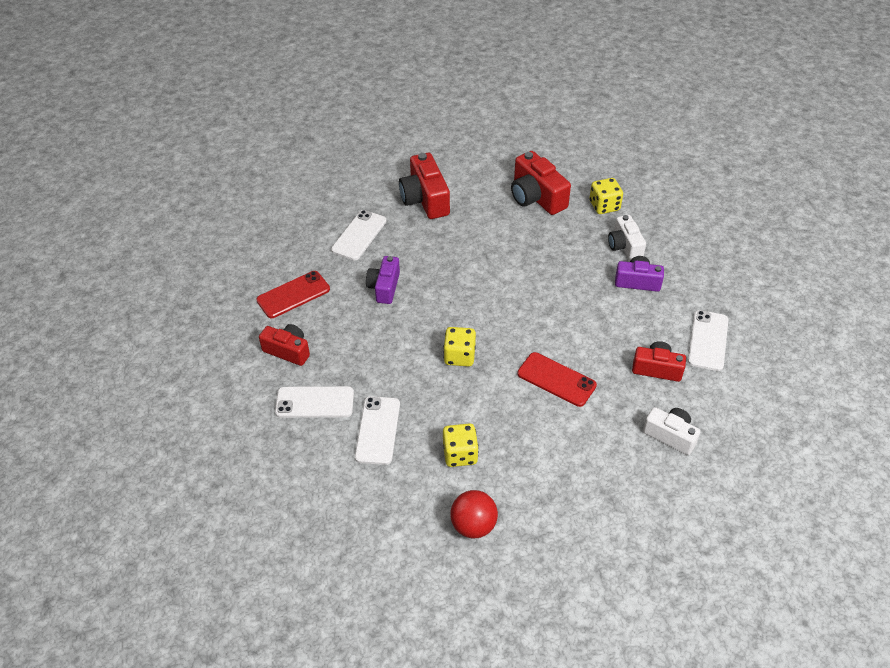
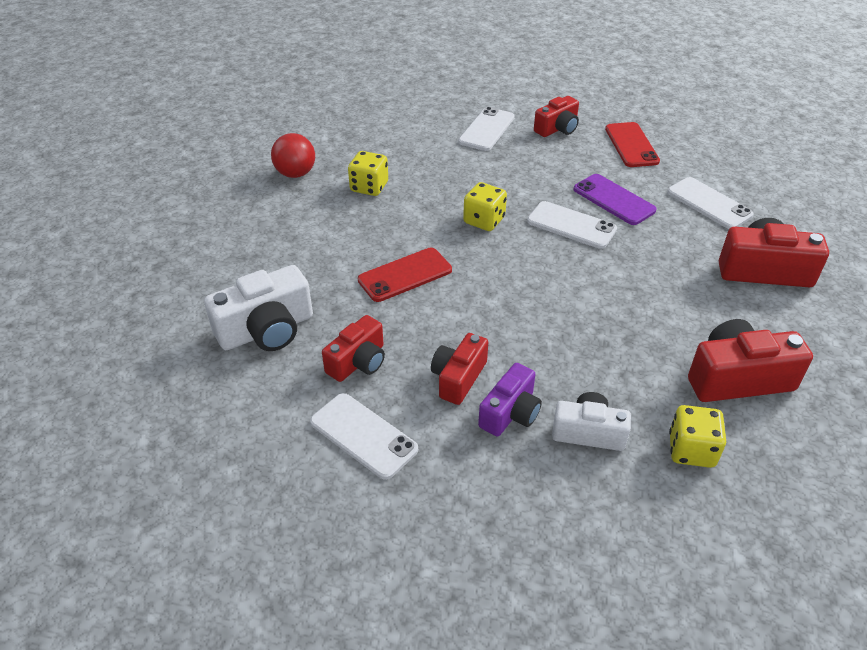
camera: 115 degrees right, 5 degrees down
(377, 430) = (431, 152): white phone -> white phone (571, 225)
(384, 287) = (613, 200): purple camera -> purple phone
(630, 314) = (458, 378): none -> red camera
(670, 435) = (267, 330): white camera -> white camera, size x1.54

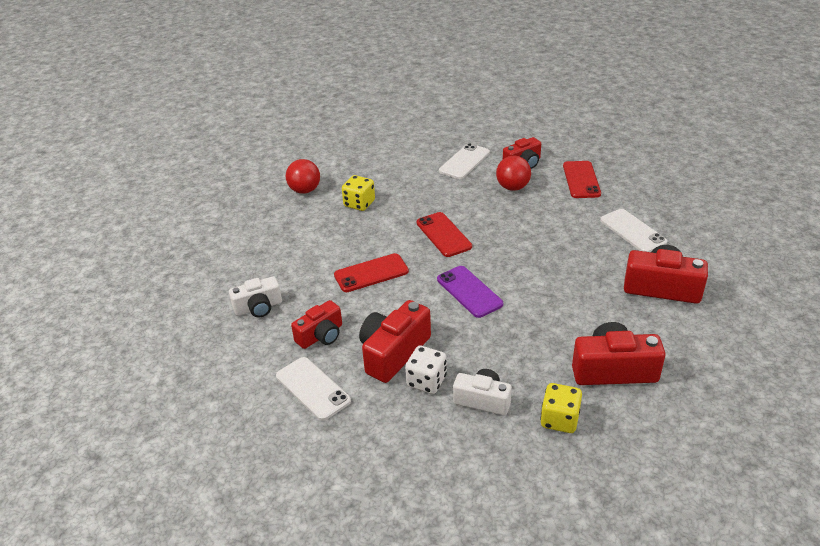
camera: 10 degrees right, 5 degrees down
(267, 330) = (258, 307): white camera -> white camera, size x0.65
(458, 378) = (393, 353): red camera -> red camera, size x1.54
(484, 220) = (443, 235): yellow dice -> red phone
(510, 413) = (426, 381): purple camera -> white dice
(553, 158) = (512, 187): none -> red ball
(571, 225) = (513, 242): white phone -> none
(613, 200) = (553, 224): purple phone -> purple phone (469, 292)

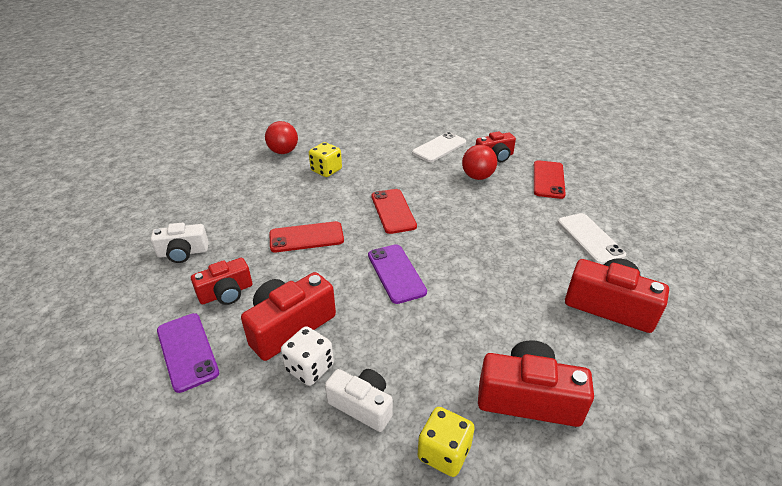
camera: 10 degrees right, 0 degrees up
(313, 388) = (187, 351): white phone -> purple phone

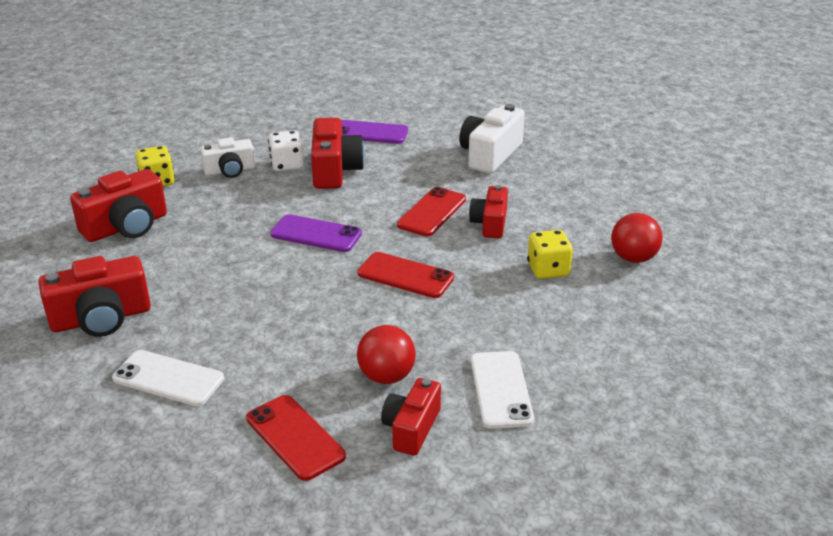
camera: 130 degrees right, 5 degrees down
(183, 252) = (490, 155): white camera -> white camera, size x1.54
(226, 293) = (409, 158): red camera -> red camera (490, 223)

